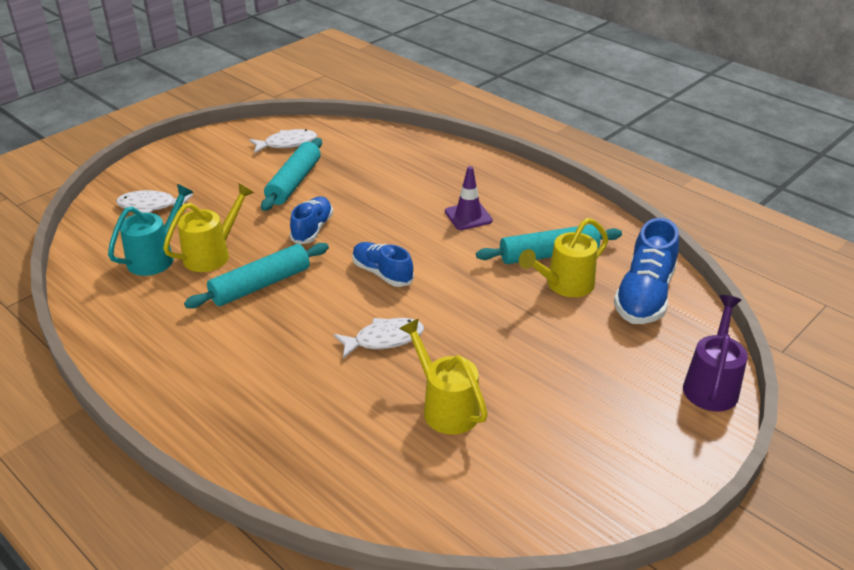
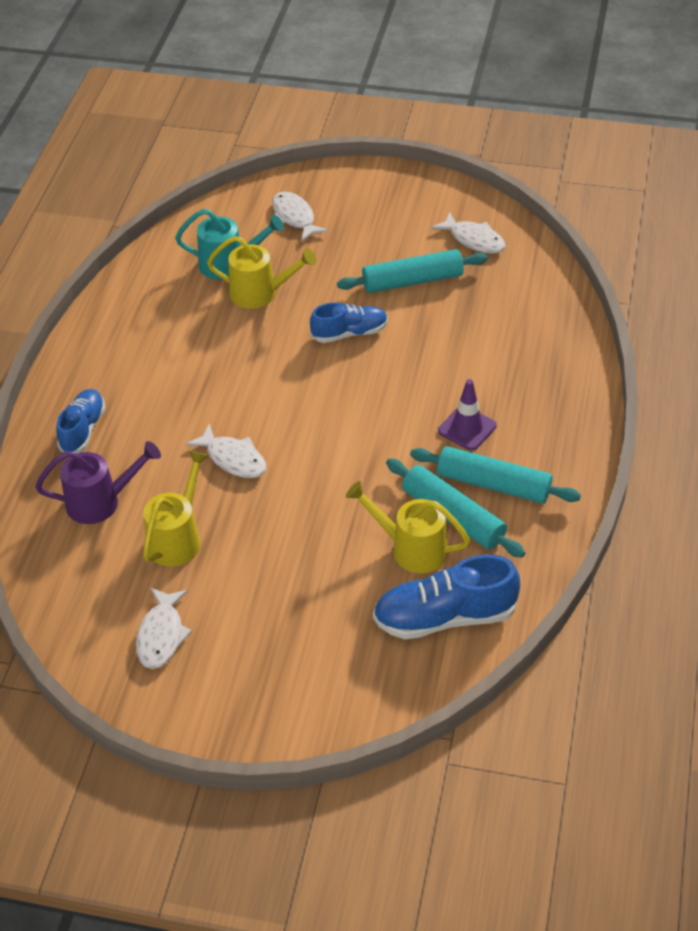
camera: 60 degrees right, 10 degrees up
(261, 285) = (244, 346): turquoise rolling pin -> turquoise rolling pin (493, 484)
(382, 273) = (322, 412): blue shoe -> blue shoe (83, 430)
(554, 461) = (161, 635): none -> white fish
(711, 384) = (342, 715): purple watering can -> purple watering can (101, 502)

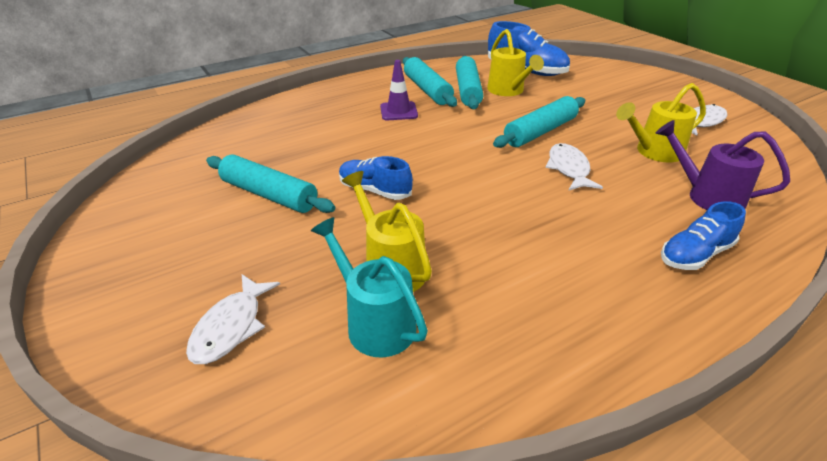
camera: 135 degrees left, 10 degrees down
(304, 495) = (540, 132): none -> turquoise rolling pin
(474, 240) = (174, 193): white fish -> none

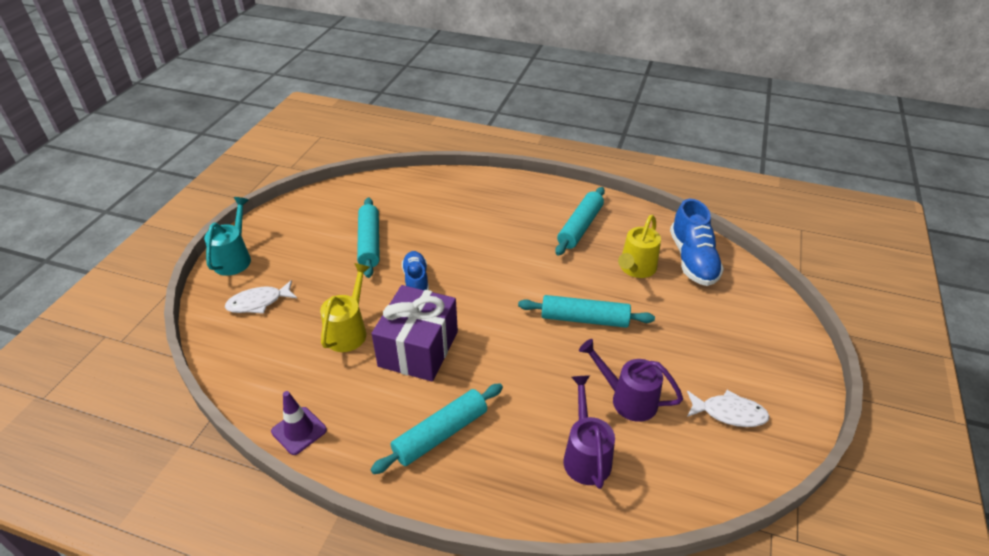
camera: 50 degrees right, 5 degrees up
(374, 322) = (301, 350): turquoise watering can -> turquoise watering can (235, 258)
(398, 111) = (528, 233): purple traffic cone -> purple traffic cone (299, 431)
(467, 90) = (607, 247): turquoise rolling pin -> turquoise rolling pin (440, 434)
(478, 230) = (418, 348): none -> purple gift
(568, 169) = (543, 359): white fish -> none
(653, 152) = (627, 399): yellow watering can -> purple watering can
(695, 254) = (492, 470): blue shoe -> none

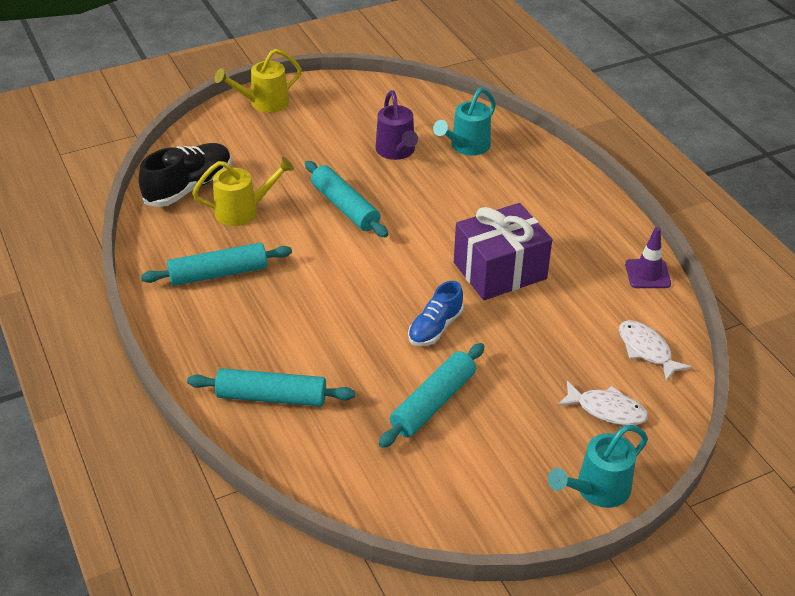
camera: 135 degrees left, 0 degrees up
(349, 330) = (543, 323): yellow watering can -> yellow watering can (263, 103)
(440, 434) = (545, 210): turquoise rolling pin -> turquoise rolling pin (271, 397)
(586, 455) = (466, 147): purple watering can -> turquoise watering can
(692, 259) = (189, 187): blue shoe -> black shoe
(729, 413) = (349, 110): white fish -> white fish (646, 350)

